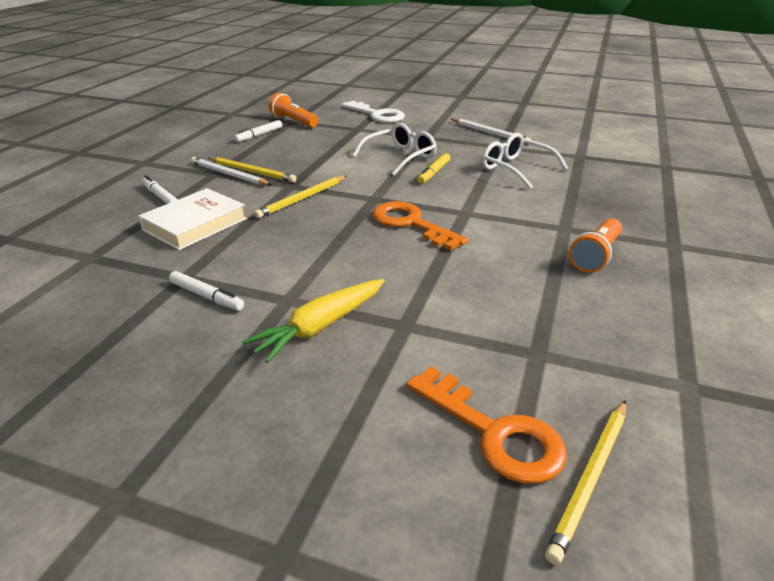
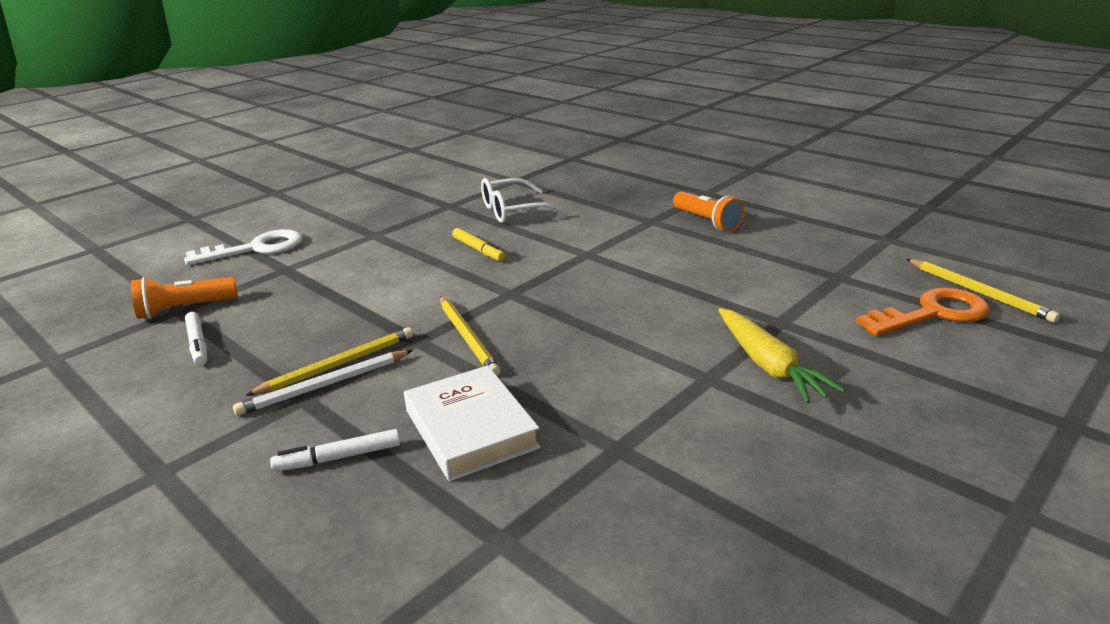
camera: 65 degrees left, 5 degrees down
(207, 296) = (676, 433): white marker -> none
(400, 157) = (413, 259): white glasses -> none
(411, 224) = (590, 284): orange key -> none
(490, 133) = (408, 202): white pencil -> none

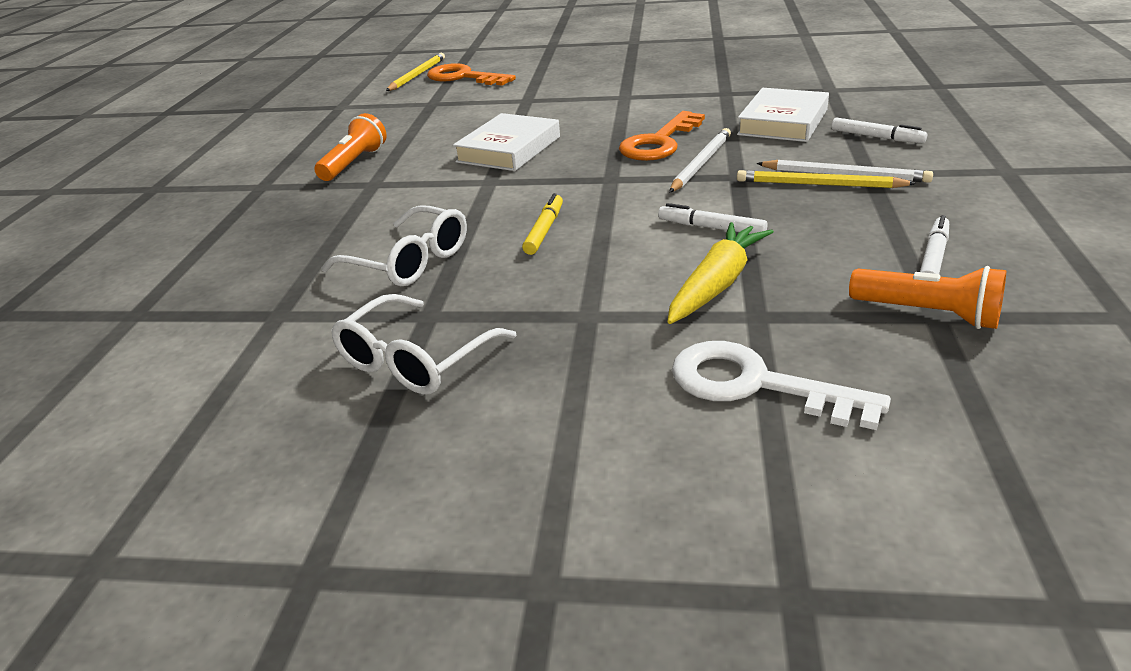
camera: 125 degrees left, 5 degrees up
(376, 296) = (711, 228): none -> white marker
(419, 197) = (415, 360): none -> white glasses
(467, 337) = (701, 163): yellow pencil -> white pencil
(543, 340) = (659, 142): none -> orange key
(642, 276) = (508, 149): none -> white book
(769, 365) = (587, 90): yellow carrot -> yellow carrot (717, 284)

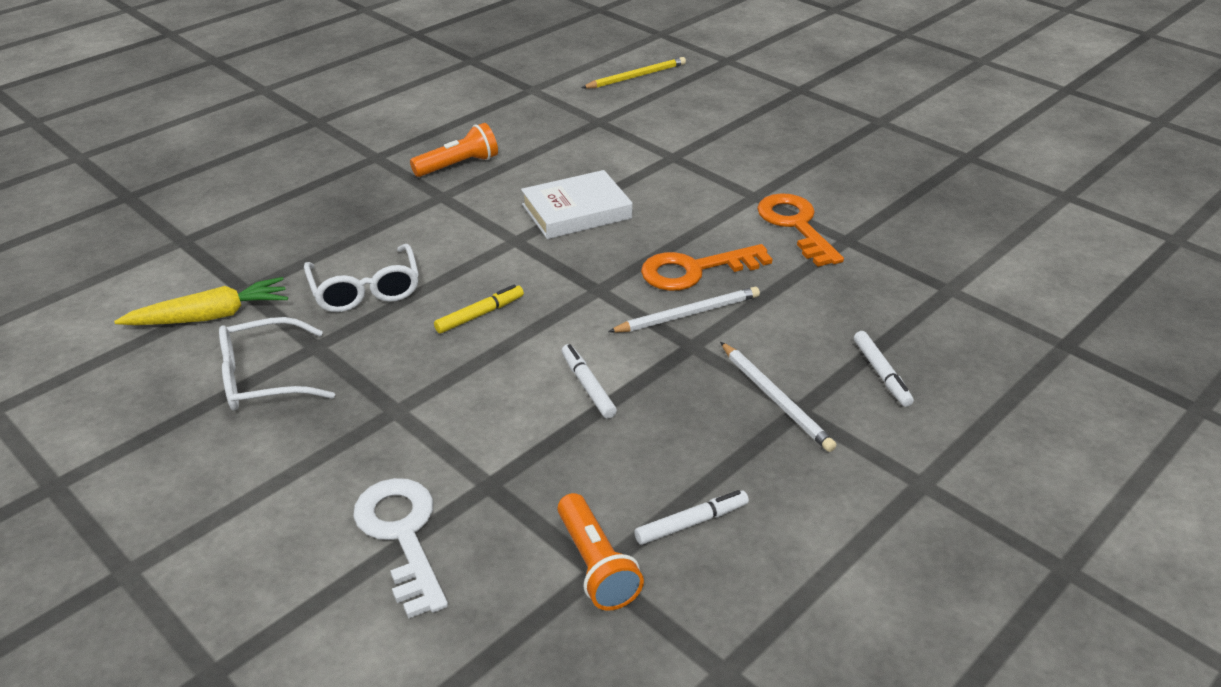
camera: 35 degrees right, 5 degrees up
(464, 77) = (666, 99): orange key -> orange key (796, 225)
(717, 284) = (509, 440): yellow carrot -> yellow carrot (210, 316)
(782, 122) = (833, 306): white book -> none
(819, 184) = (737, 395): yellow pencil -> none

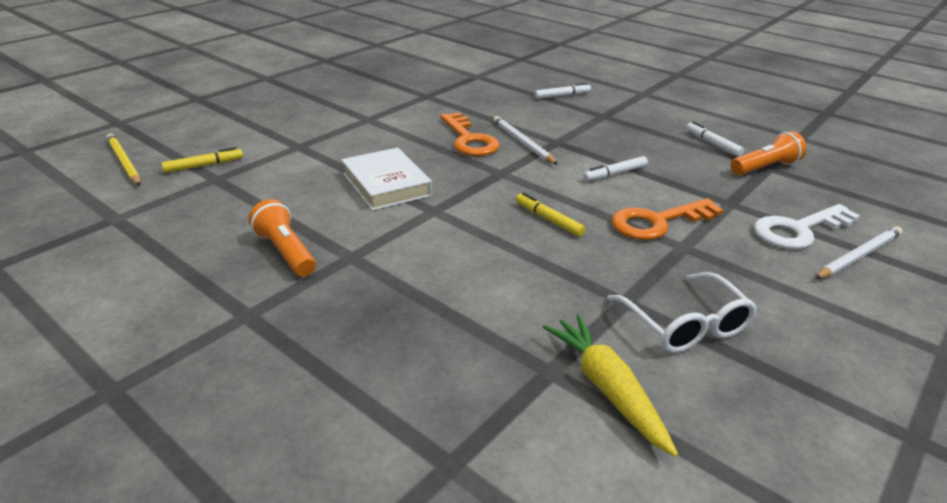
camera: 95 degrees left, 5 degrees down
(365, 290) = (529, 284): white glasses -> none
(627, 112) = (204, 165): none -> yellow marker
(775, 399) = (597, 121): white pencil -> white pencil (858, 256)
(796, 225) = (409, 108): orange key -> orange key (657, 222)

